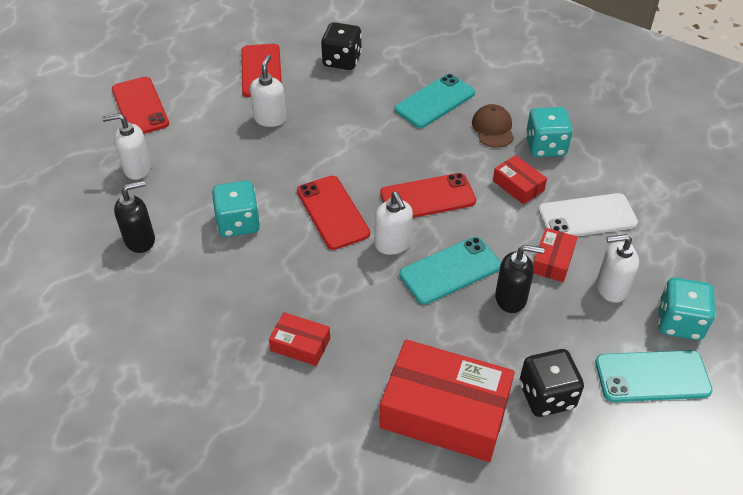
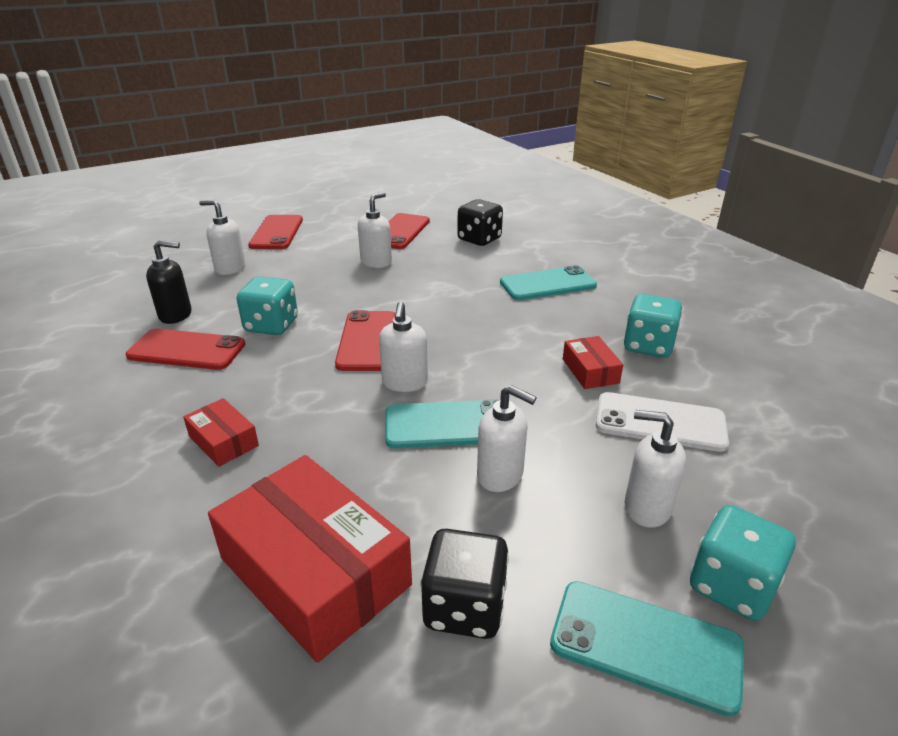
camera: 25 degrees right, 15 degrees down
(427, 197) = (477, 354): red phone -> red phone (187, 350)
(493, 128) = (596, 317): brown cap -> none
(511, 298) = (500, 475): black soap dispenser -> white soap dispenser
(553, 260) = (583, 453): red box -> none

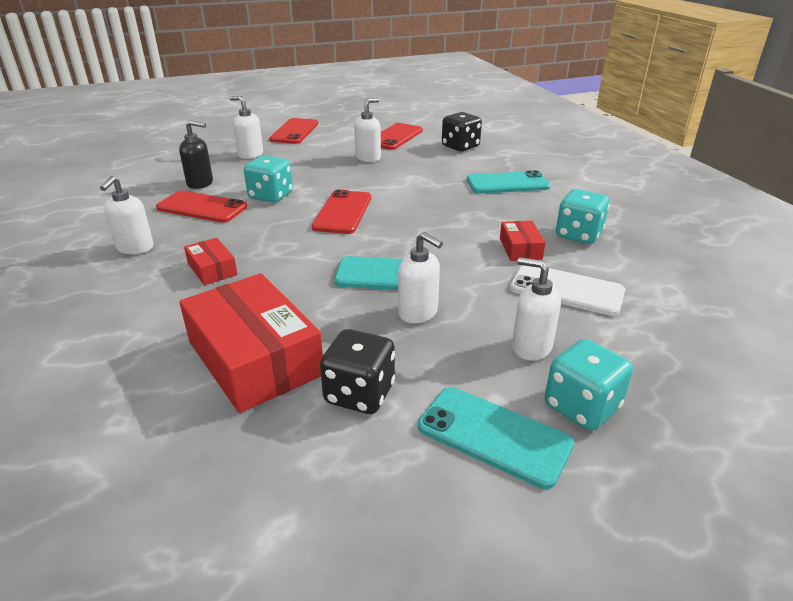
camera: 10 degrees right, 0 degrees up
(404, 383) = (363, 243): white soap dispenser -> white soap dispenser (135, 248)

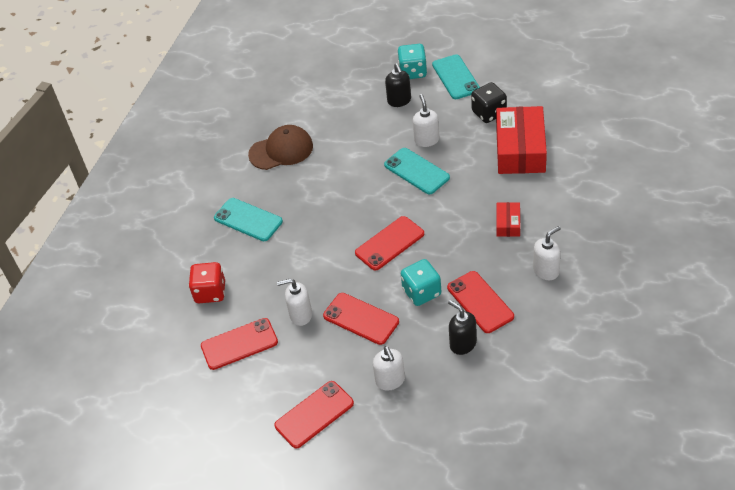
camera: 135 degrees left, 15 degrees up
(312, 169) = (361, 319): none -> red phone
(460, 147) = (210, 292): black dice -> red dice
(520, 248) = (326, 156): red box -> none
(531, 347) = (399, 101): white soap dispenser -> black soap dispenser
(566, 290) = (343, 120): white phone -> none
(578, 235) = (281, 150): turquoise dice -> brown cap

